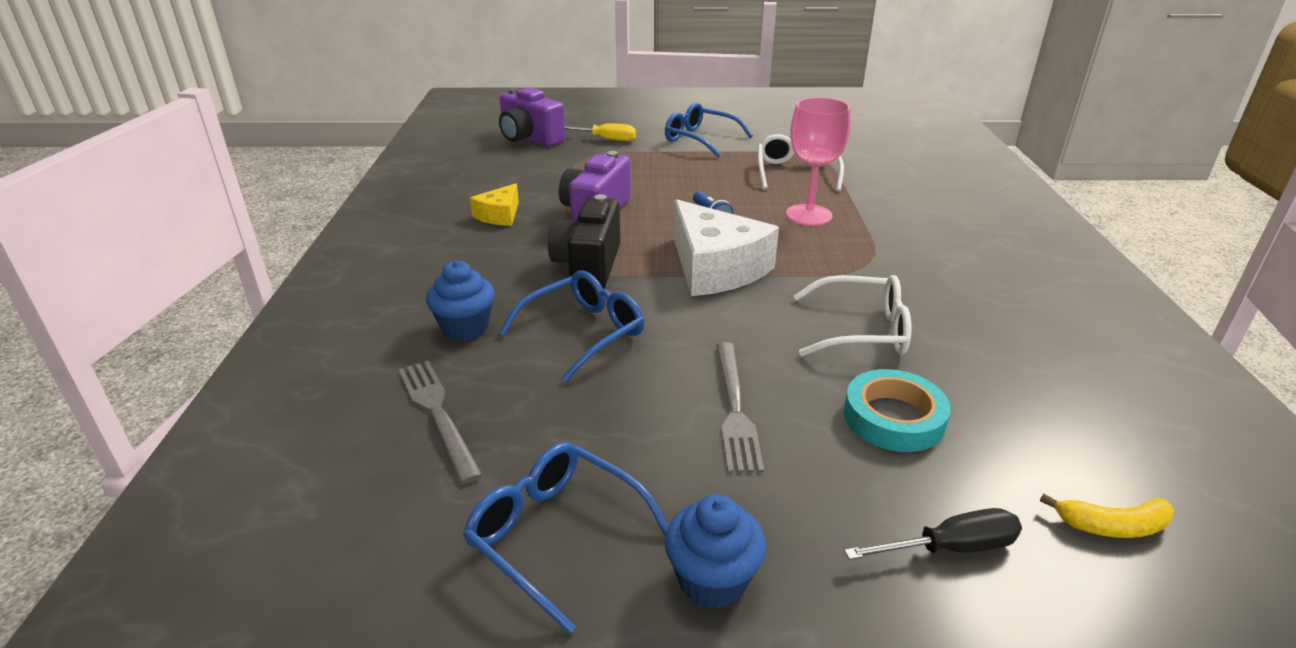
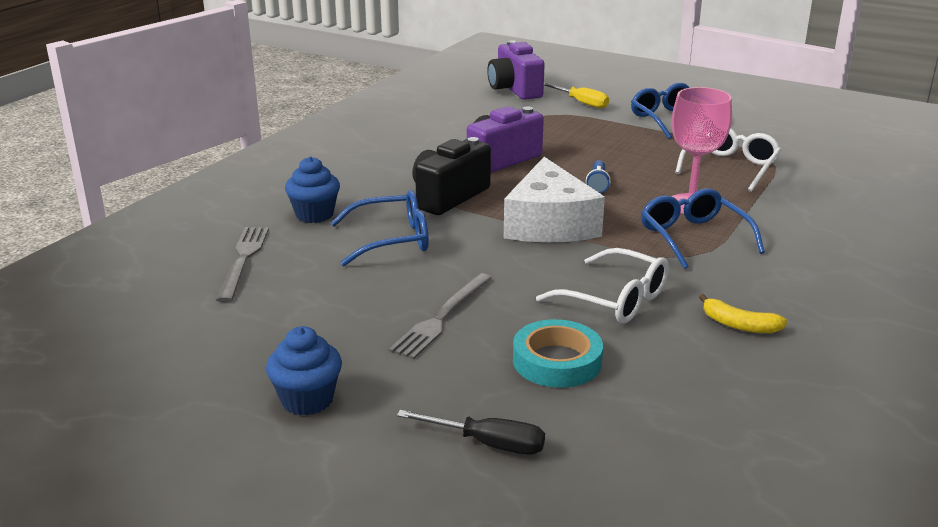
camera: 30 degrees right, 5 degrees down
(499, 215) = (422, 145): yellow cheese -> none
(556, 534) = (242, 345): blue glasses -> blue glasses (693, 237)
(1112, 526) = (636, 479): yellow banana -> yellow banana (739, 325)

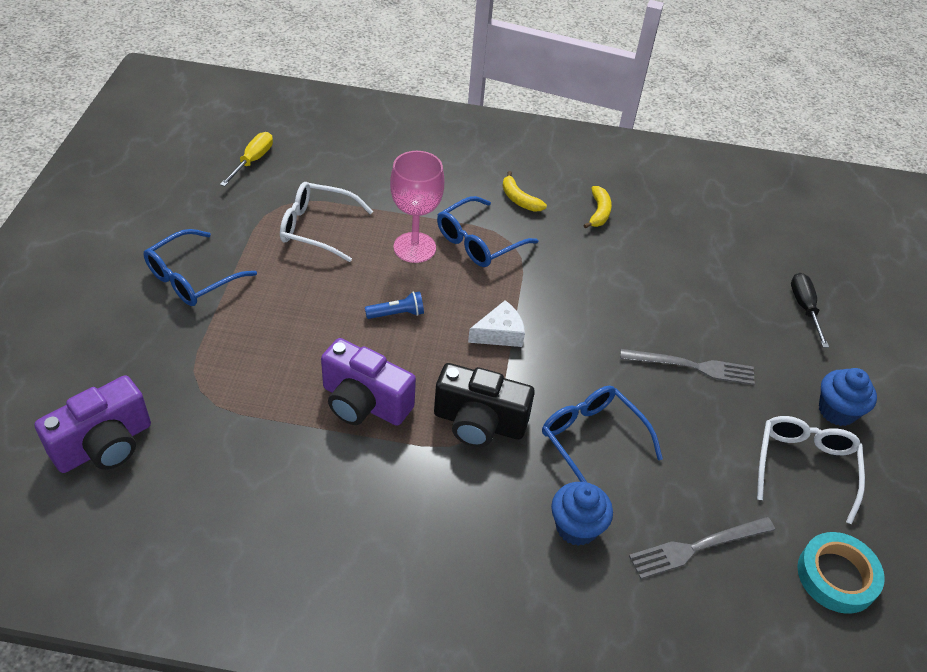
camera: 115 degrees left, 20 degrees up
(549, 224) = (499, 333): white cheese -> white cheese, size x0.52
(557, 361) = (701, 293): turquoise tape -> turquoise tape (836, 576)
(581, 103) = (148, 364): yellow screwdriver -> yellow screwdriver (252, 161)
(615, 300) = (604, 274): white glasses -> white glasses (804, 466)
(771, 275) = (519, 199): none -> yellow banana

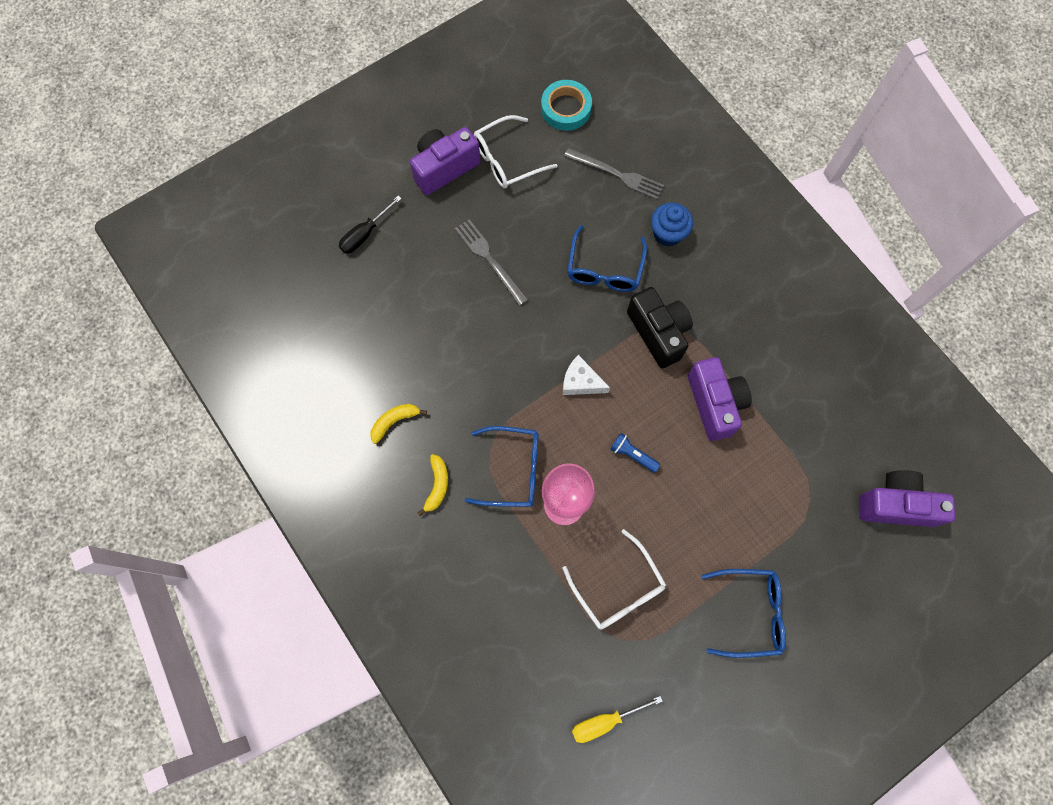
camera: 130 degrees left, 25 degrees up
(837, 411) = (444, 168): blue cupcake -> purple camera

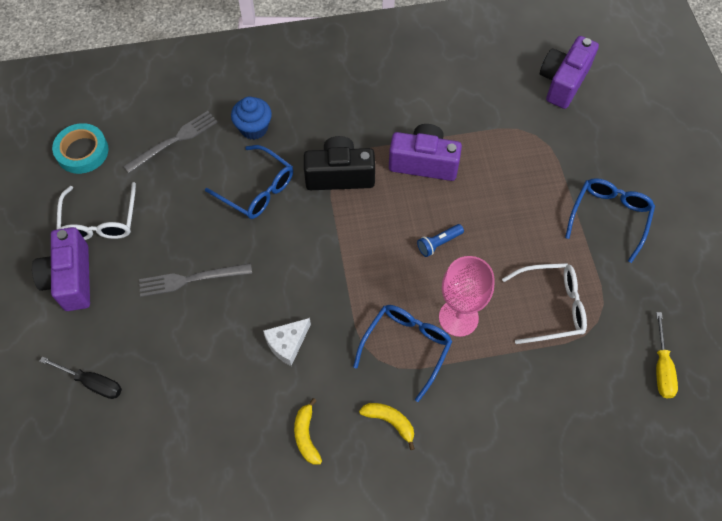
camera: 65 degrees left, 10 degrees down
(365, 234) = (92, 383): black screwdriver -> black screwdriver turned 45 degrees counterclockwise
(581, 382) = (352, 254): white cheese -> white cheese (287, 343)

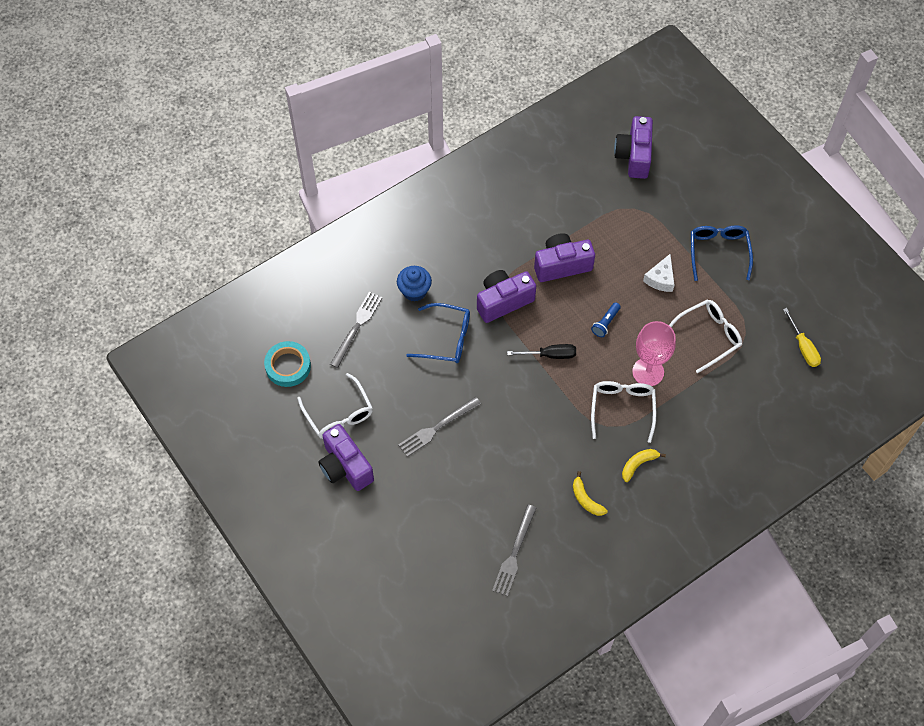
camera: 25 degrees left, 0 degrees up
(92, 383) = (411, 532): black screwdriver -> black screwdriver (550, 355)
(189, 462) = (514, 553): none -> grey fork
(287, 343) = (536, 443): white cheese -> white cheese (660, 279)
(340, 175) = (503, 301): black camera -> purple camera
(390, 421) = (638, 464): yellow banana -> yellow banana turned 45 degrees counterclockwise
(406, 347) = (622, 408): blue glasses -> white glasses

